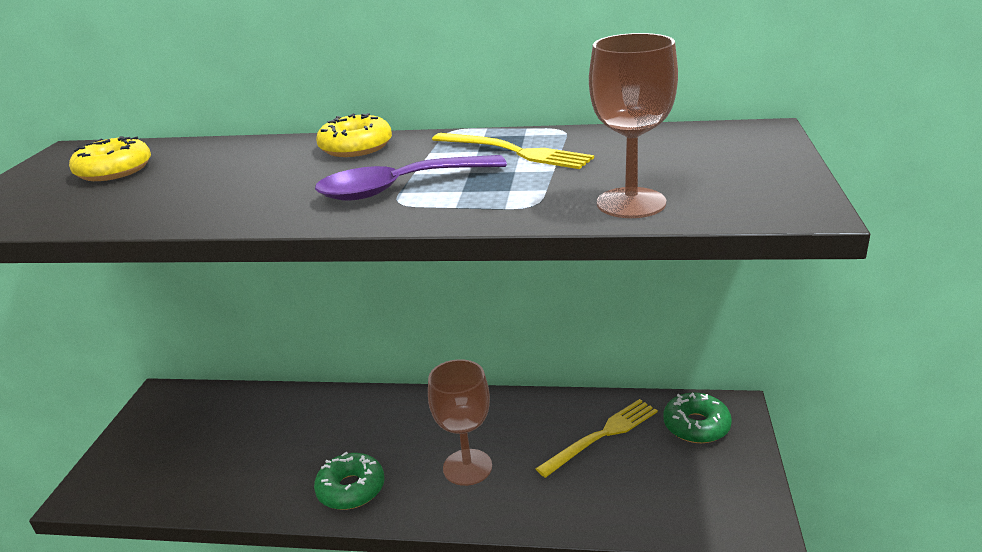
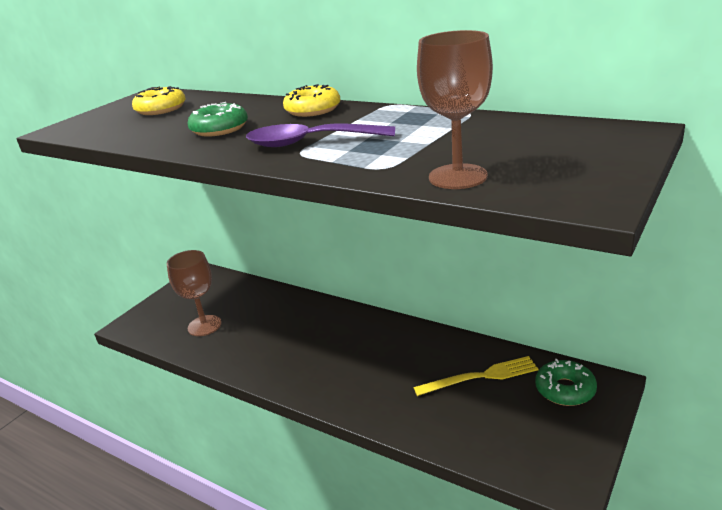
camera: 25 degrees right, 0 degrees up
(351, 489) = (280, 366): green donut -> green donut (219, 129)
(467, 467) = (366, 373): brown goblet -> brown goblet (204, 326)
(514, 152) = (415, 126): yellow fork -> none

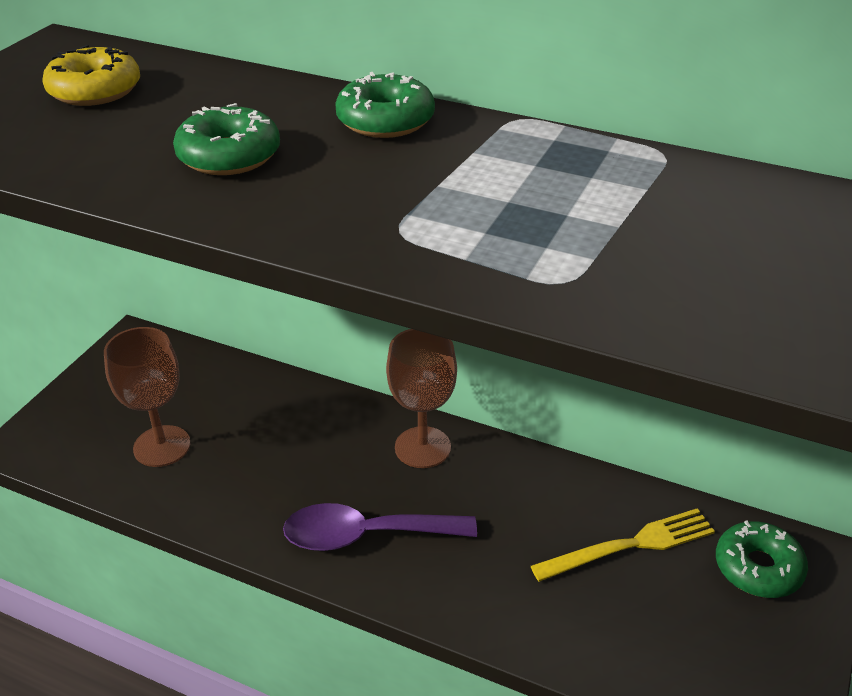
camera: 10 degrees left, 10 degrees up
(309, 143) = (409, 207): purple spoon -> purple spoon (365, 535)
(313, 110) = (385, 120): yellow donut -> green donut
(458, 177) = (695, 314): brown goblet -> brown goblet (422, 447)

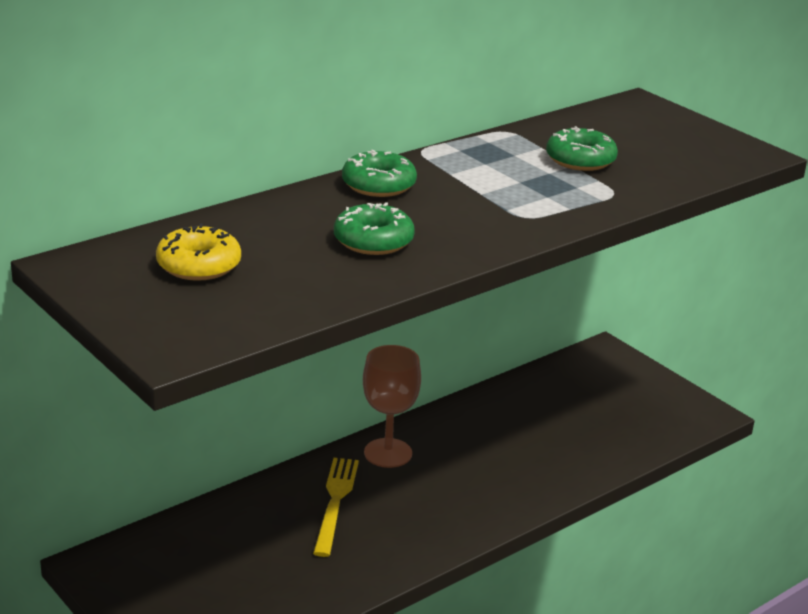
camera: 65 degrees left, 10 degrees down
(162, 446) = (266, 581): brown goblet -> none
(365, 535) = (456, 507): purple spoon -> none
(629, 545) = (548, 407): yellow fork -> yellow fork (335, 502)
(758, 568) = (598, 372): green donut -> green donut (580, 160)

